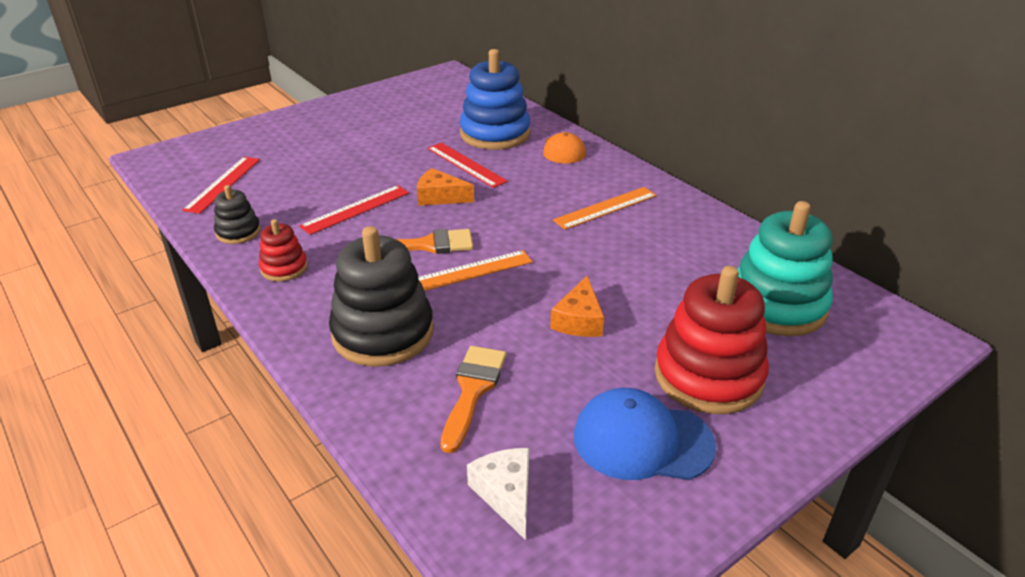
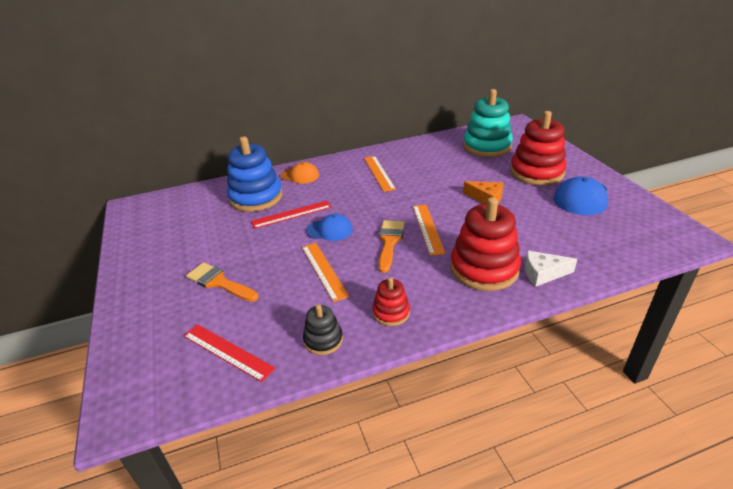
camera: 70 degrees left, 0 degrees up
(356, 209) = (324, 270): red ruler -> orange ruler
(383, 333) = (484, 269): black stacking toy -> red stacking toy
(440, 197) = (329, 230): orange cheese -> blue cap
(472, 390) = (542, 240): orange brush -> orange brush (219, 282)
(506, 494) = (621, 239): white cheese -> white cheese (543, 273)

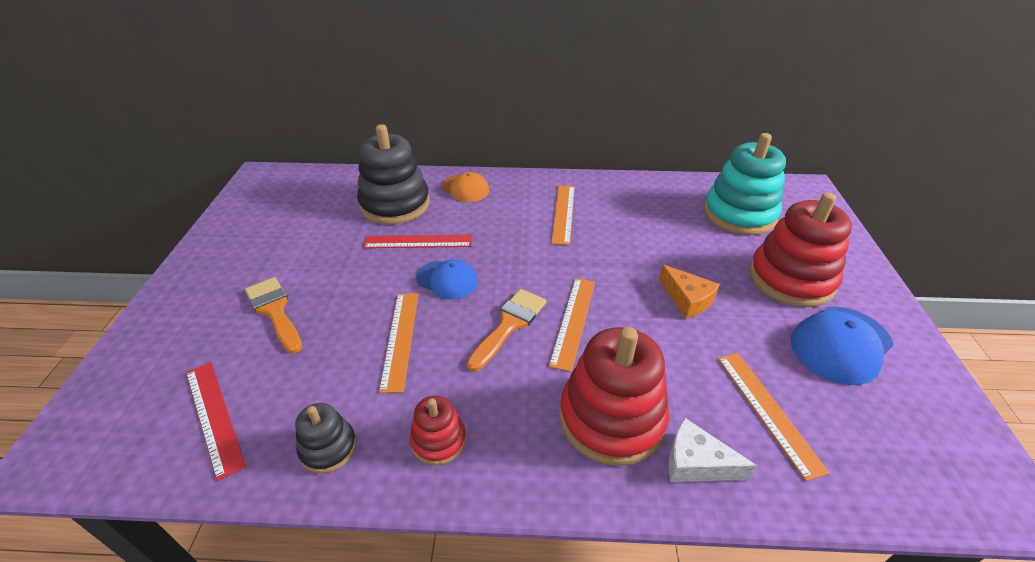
camera: 20 degrees right, 5 degrees up
(256, 197) = (395, 204): blue stacking toy -> black stacking toy
(564, 238) = (768, 411): none -> orange ruler

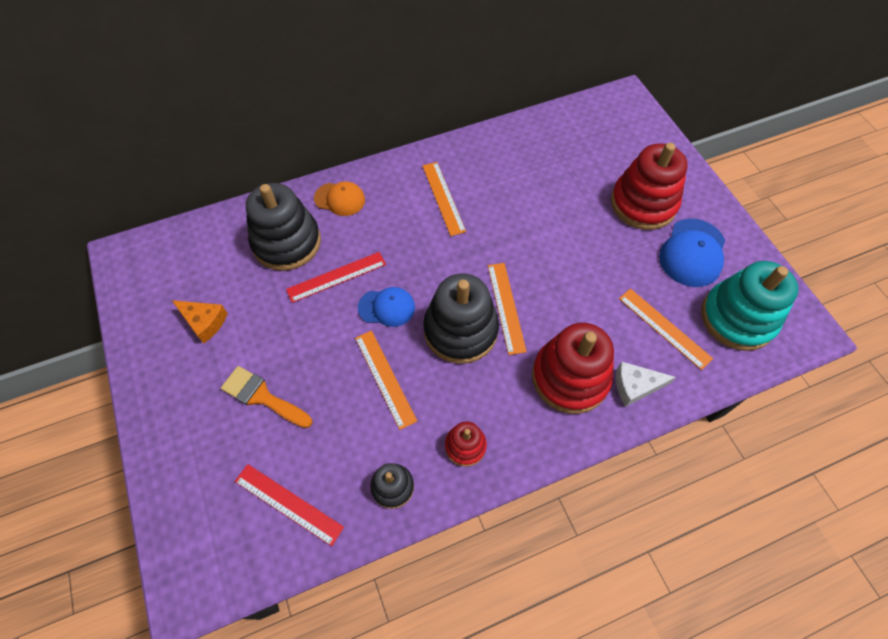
camera: 25 degrees left, 20 degrees up
(509, 325) = (460, 330): orange brush -> black stacking toy
(687, 299) = (578, 253): orange cheese -> orange cheese (204, 322)
(739, 214) = (584, 147): turquoise stacking toy -> turquoise stacking toy (737, 318)

